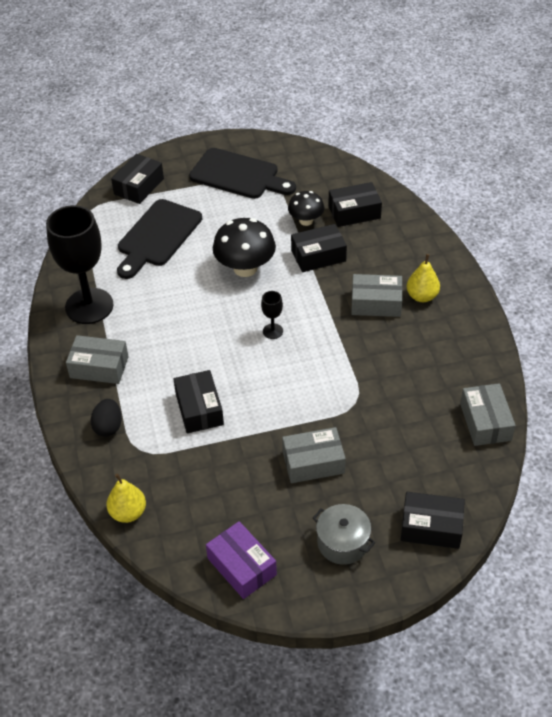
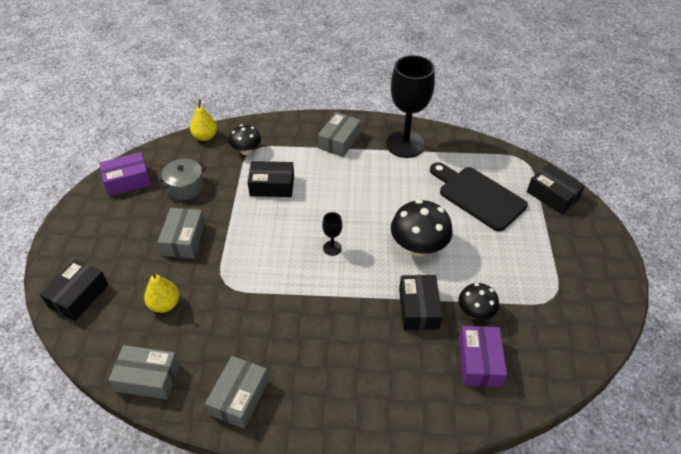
camera: 105 degrees right, 0 degrees up
(108, 427) = (281, 138): black egg -> none
(144, 456) = (246, 151): none -> black mushroom
(238, 175) = (560, 273): black cutting board -> none
(343, 542) = (106, 237): grey pot -> grey pot (185, 187)
(354, 212) = (479, 362): black box -> purple box
(376, 303) = (335, 337): grey box -> grey box (239, 397)
(422, 296) = (329, 383): yellow pear -> yellow pear (165, 304)

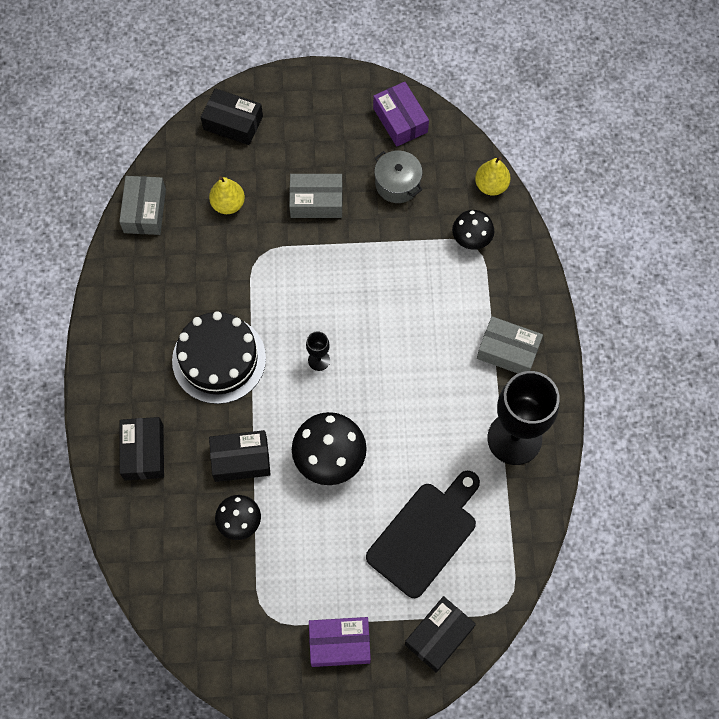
camera: 85 degrees right, 20 degrees up
(239, 397) = (128, 294): grey box -> none
(272, 186) = (412, 279): black box -> black box (144, 452)
(321, 320) = (219, 359): none -> black cake
(479, 362) = (177, 523): purple box -> purple box (339, 644)

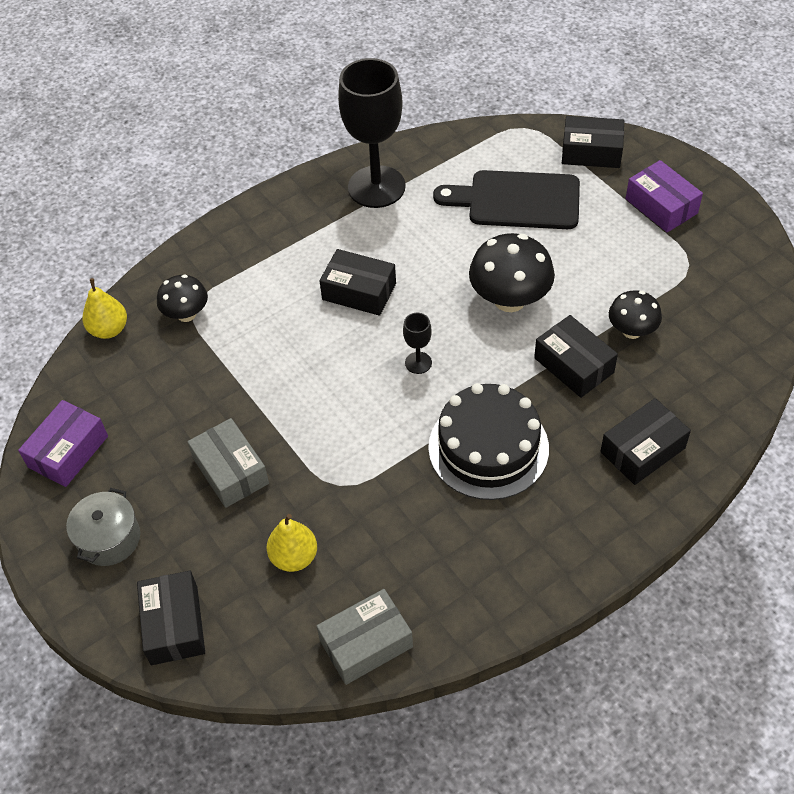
camera: 120 degrees left, 15 degrees down
(397, 184) = (158, 409): grey pot -> grey pot (109, 538)
(412, 361) = (359, 291): none -> black box
(508, 351) = (293, 230): grey box -> none

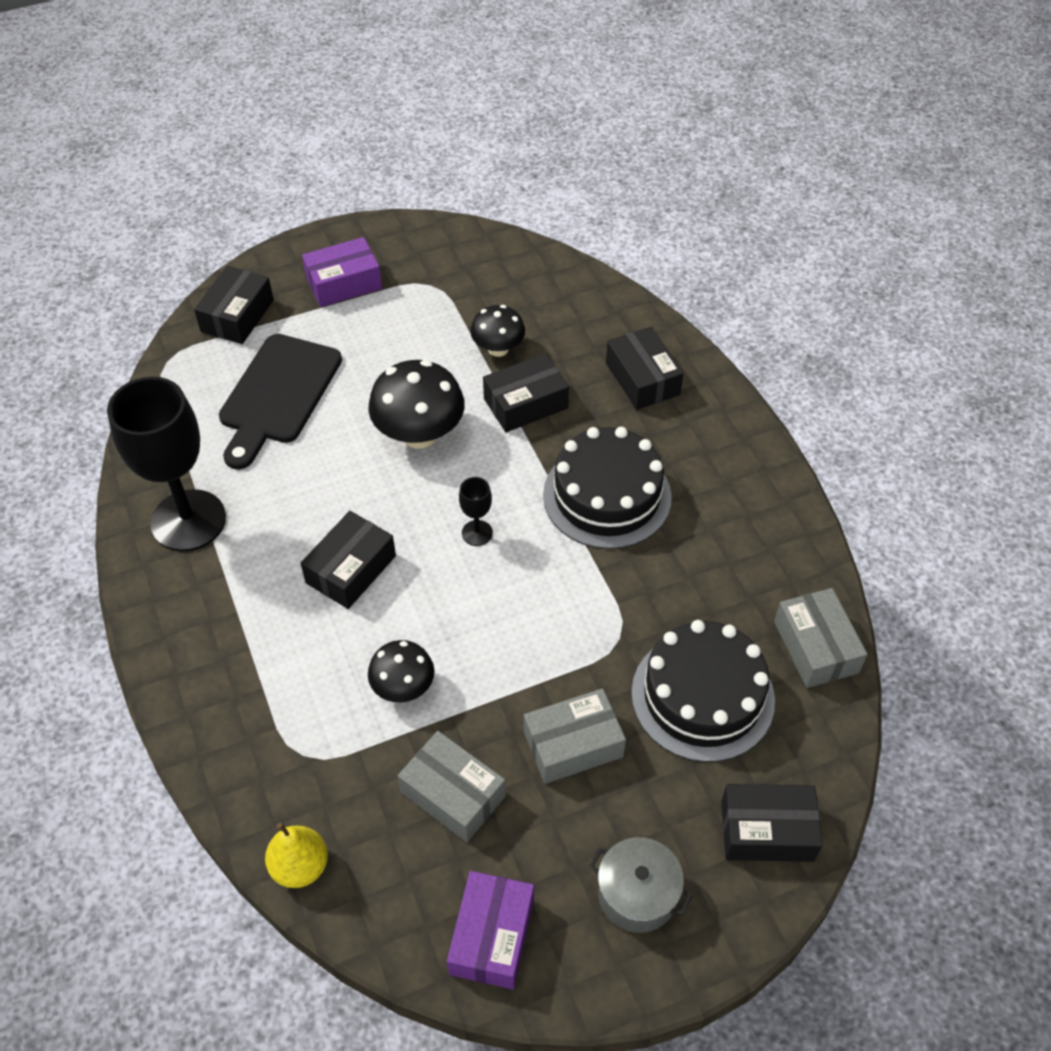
camera: 80 degrees left, 0 degrees up
(68, 451) = (492, 936): purple box -> purple box turned 60 degrees clockwise
(175, 403) = (453, 794): none -> grey box
(186, 314) = (311, 765): black mushroom -> black mushroom (403, 687)
(294, 557) = (702, 696): yellow pear -> black cake

